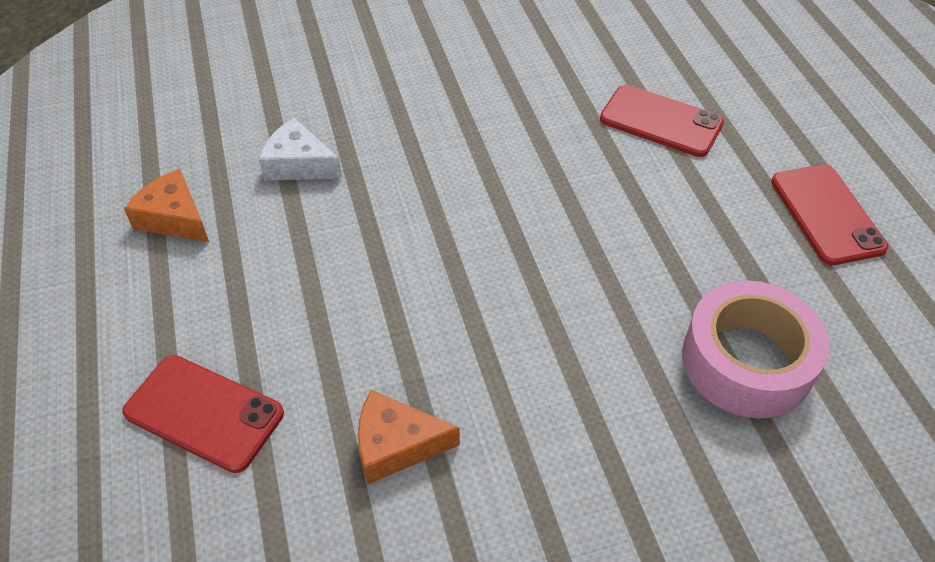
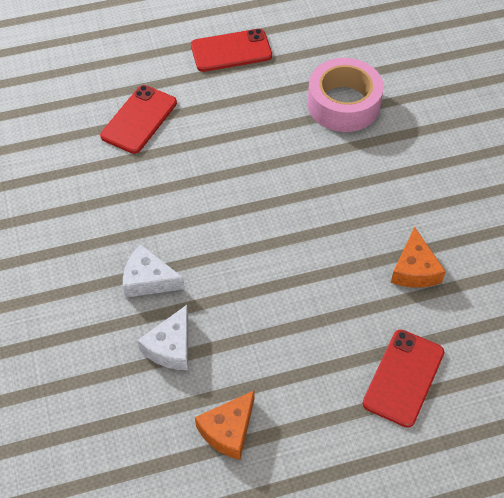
camera: 90 degrees left, 5 degrees up
(397, 141) = (148, 280): none -> white cheese

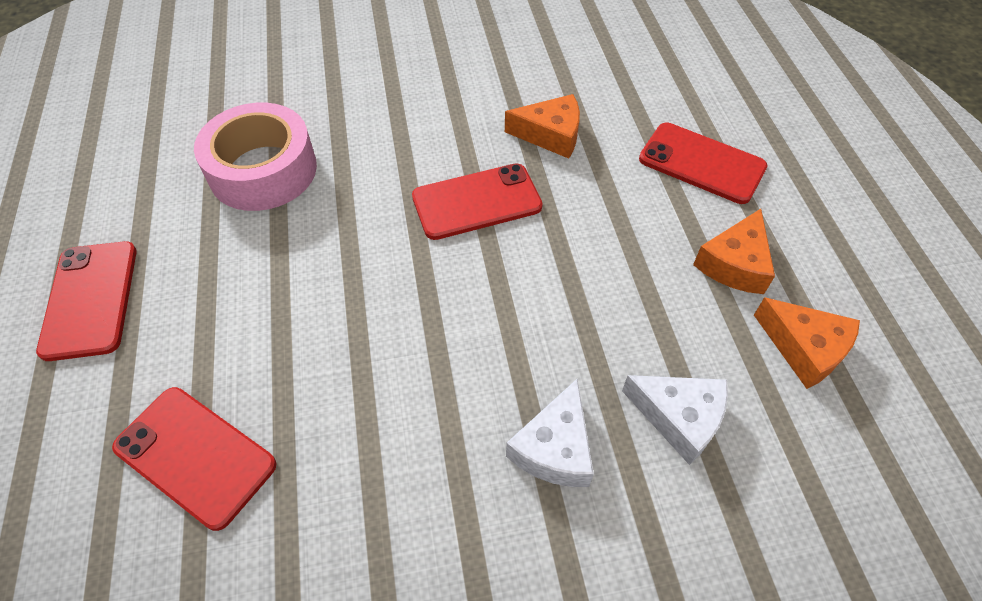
camera: 85 degrees left, 0 degrees up
(299, 392) = (735, 264): none -> orange cheese
(335, 226) = (477, 202): none -> red phone

